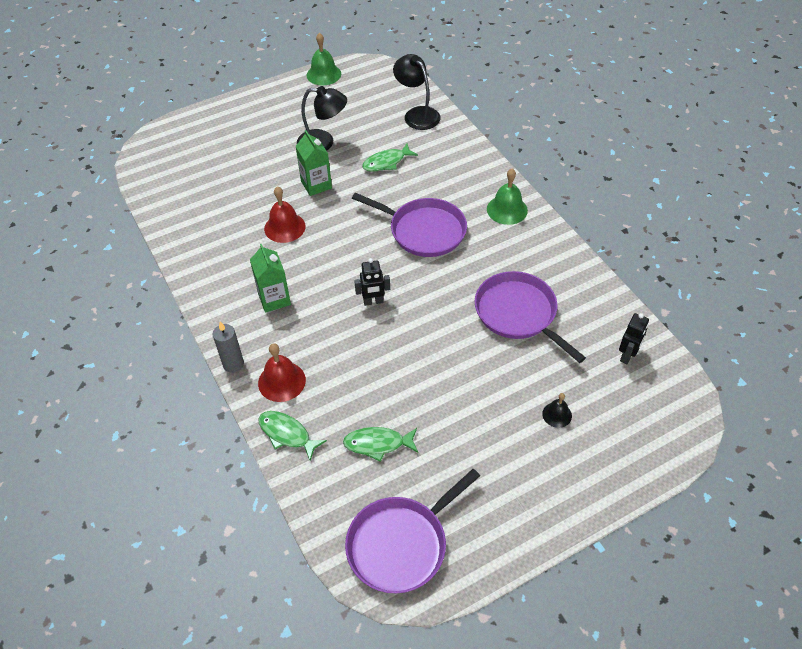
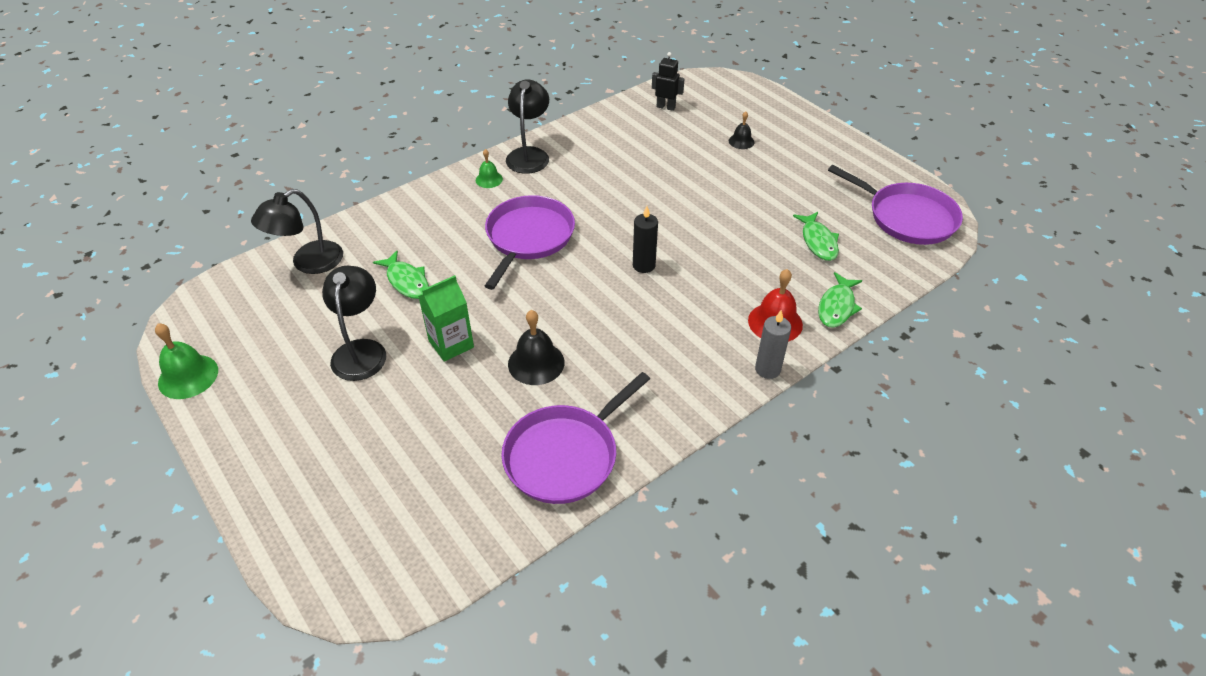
camera: 100 degrees left, 5 degrees down
(274, 299) = (660, 350): green carton -> none
(284, 227) = (536, 363): red bell -> black bell
(373, 302) = (643, 265): black robot -> black candle
(507, 209) = (489, 179): green bell -> green bell, size x0.59
(518, 313) = (634, 166): purple pan -> purple pan (565, 455)
(542, 238) = (529, 155): none -> black lamp

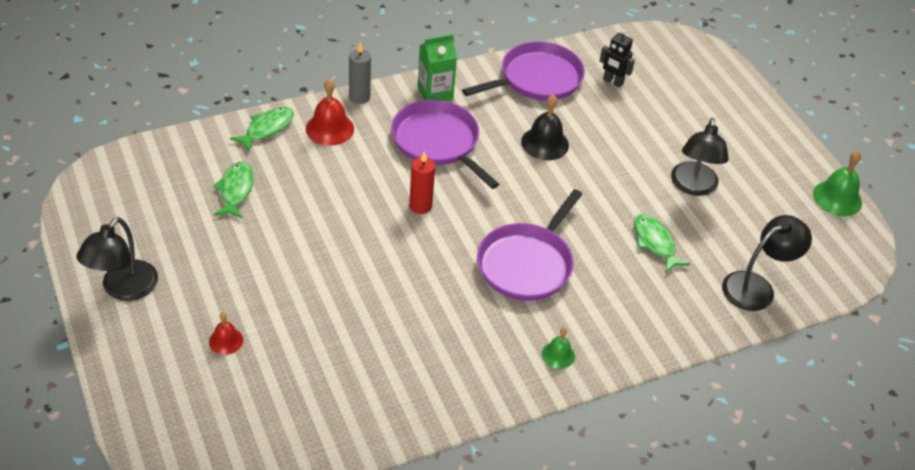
camera: 170 degrees left, 0 degrees up
(451, 344) = (615, 174): green carton -> green carton (435, 93)
(529, 155) = (501, 384): black lamp -> black lamp (123, 289)
(643, 265) = (420, 206): black candle -> red candle
(666, 107) = (289, 430): black robot -> black robot (612, 82)
(741, 141) = (226, 341): black bell -> red bell
(907, 217) = (124, 194): purple pan -> purple pan (438, 142)

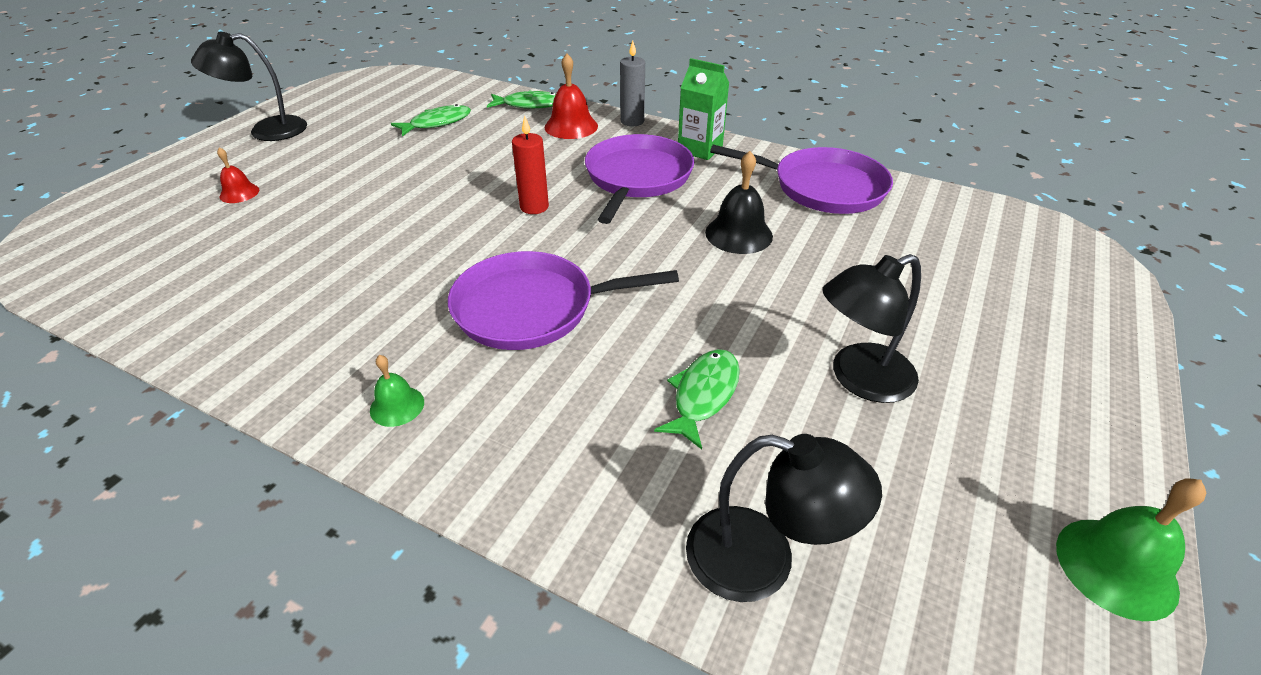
camera: 55 degrees right, 5 degrees down
(612, 82) = (913, 232): black robot -> none

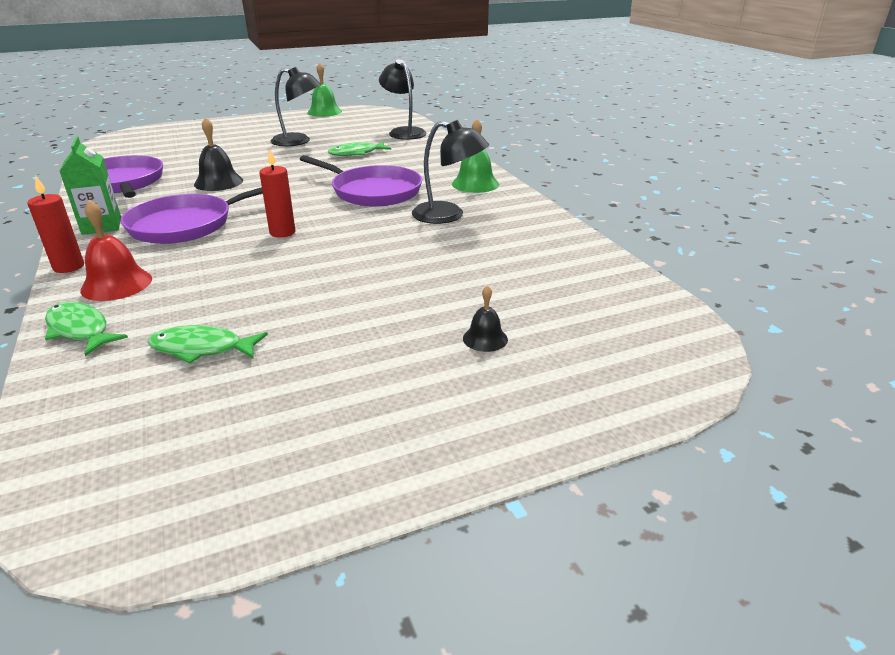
camera: 140 degrees left, 10 degrees down
(239, 193) = (485, 338): red bell -> black bell
(266, 131) = (392, 441): black lamp -> black lamp (448, 215)
(397, 406) = (475, 184): green bell -> green bell, size x1.68
(632, 121) = (69, 267): grey candle -> red candle

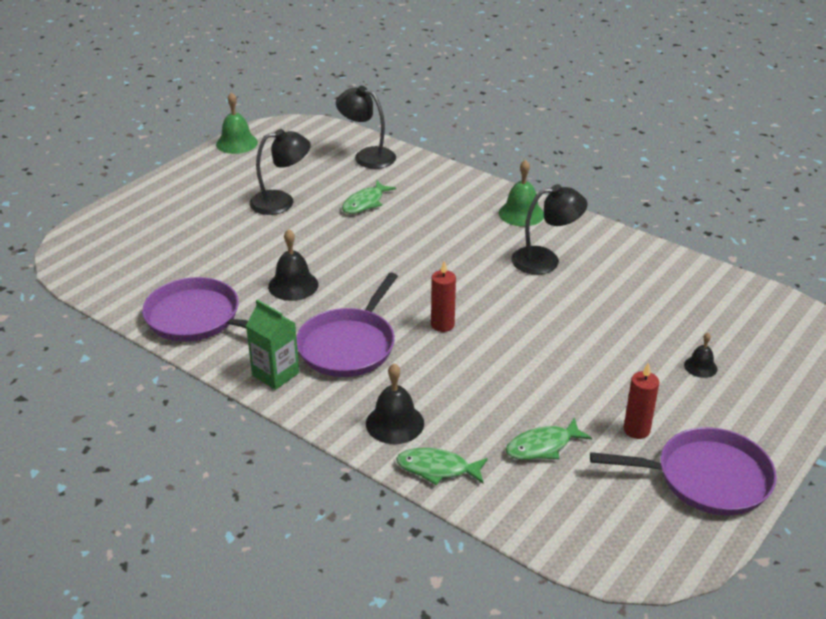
camera: 30 degrees left, 5 degrees up
(69, 267) = (326, 424): red candle -> red candle (636, 430)
(116, 284) = (395, 423): red bell -> black bell
(372, 191) = (449, 251): purple pan -> purple pan (706, 478)

